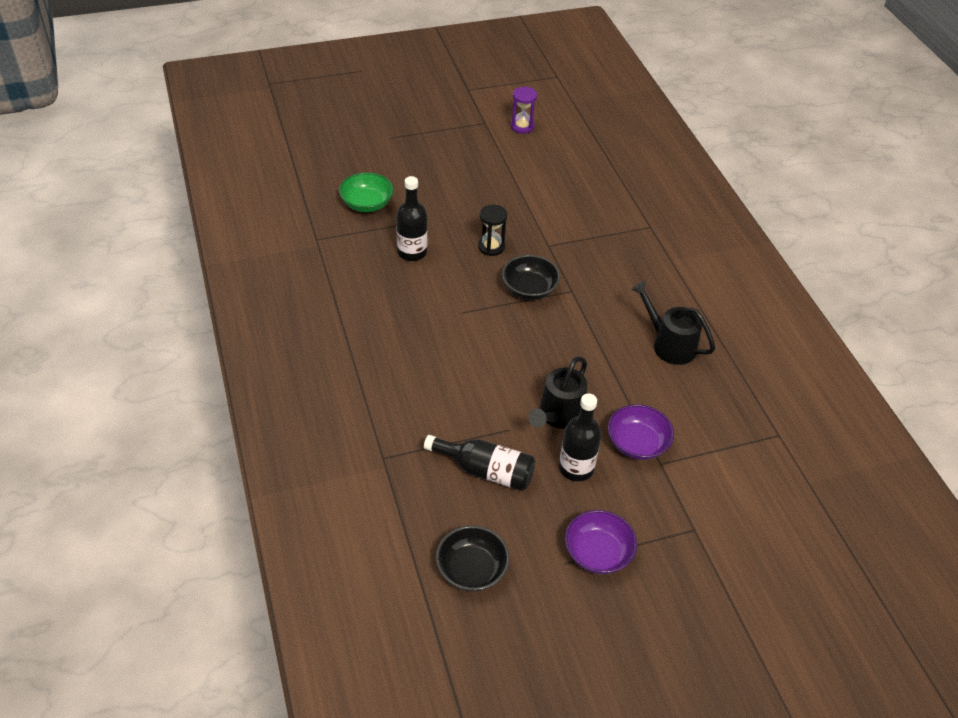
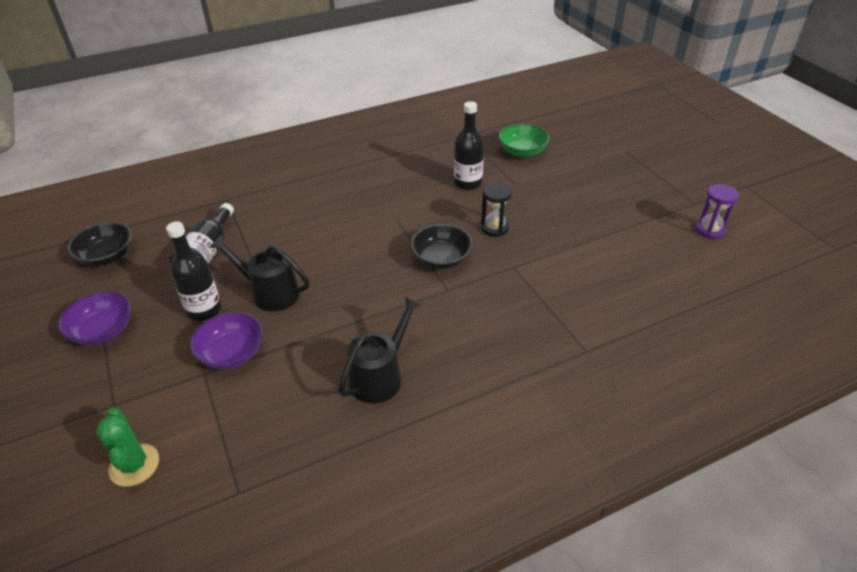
camera: 85 degrees right, 5 degrees down
(757, 505) = (134, 465): none -> green cactus

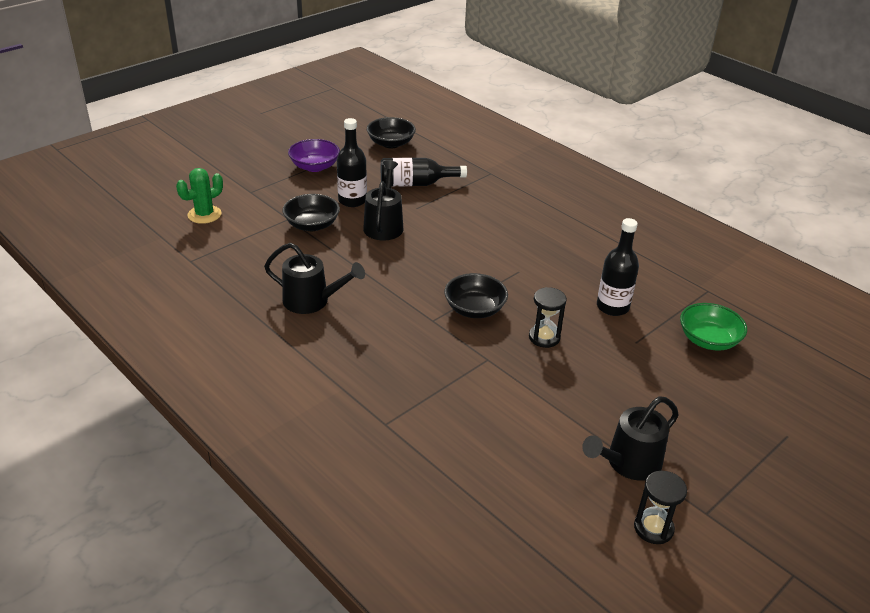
camera: 70 degrees right, 5 degrees down
(231, 353) = (312, 225): purple bowl -> black bowl
(647, 224) = (628, 463): none -> black watering can
(709, 230) = (653, 528): purple hourglass -> black hourglass

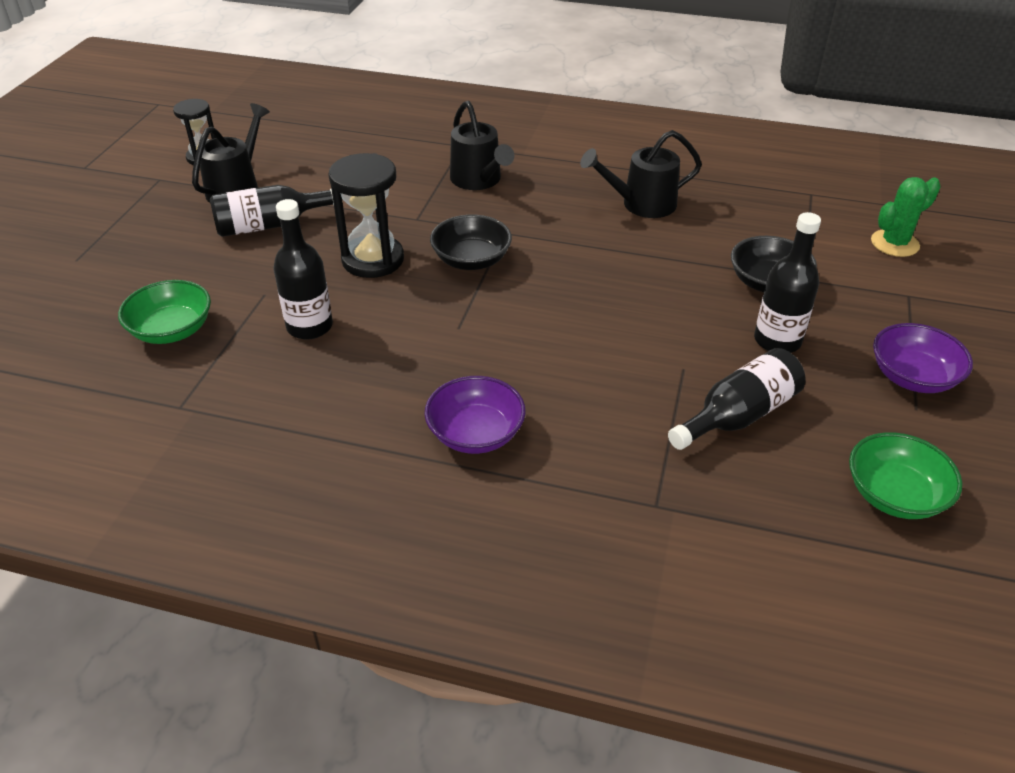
camera: 150 degrees right, 5 degrees up
(204, 215) = (894, 243): green cactus -> green cactus turned 45 degrees clockwise
(384, 225) = (689, 321): black watering can -> black watering can (479, 180)
(391, 143) = (894, 495): black bowl -> green bowl
(544, 337) = (373, 260): black hourglass -> black hourglass, size x1.60
(549, 221) = (475, 434): none -> purple bowl
(610, 403) = (270, 225): none -> black bottle

